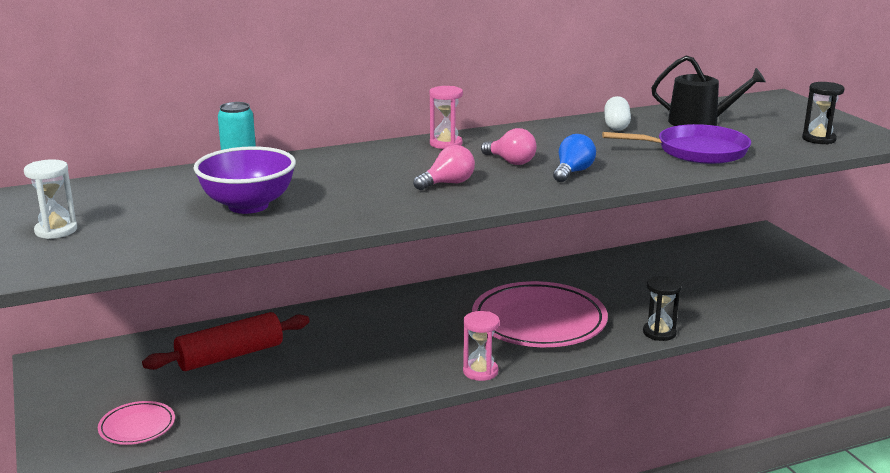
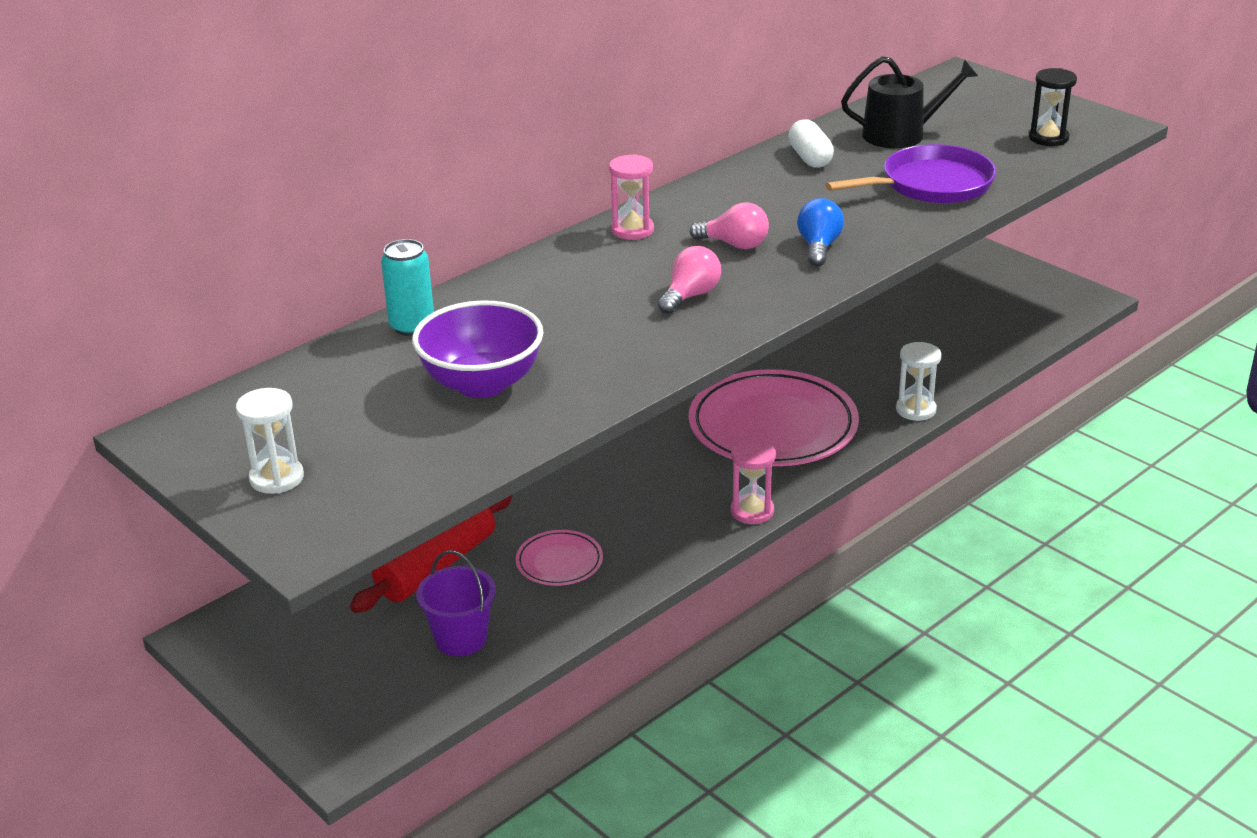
camera: 20 degrees left, 10 degrees up
(137, 427) = (401, 691): pink plate -> pink plate (559, 562)
(206, 404) = (461, 639): none -> purple bucket
(659, 333) = (916, 410): black hourglass -> white hourglass

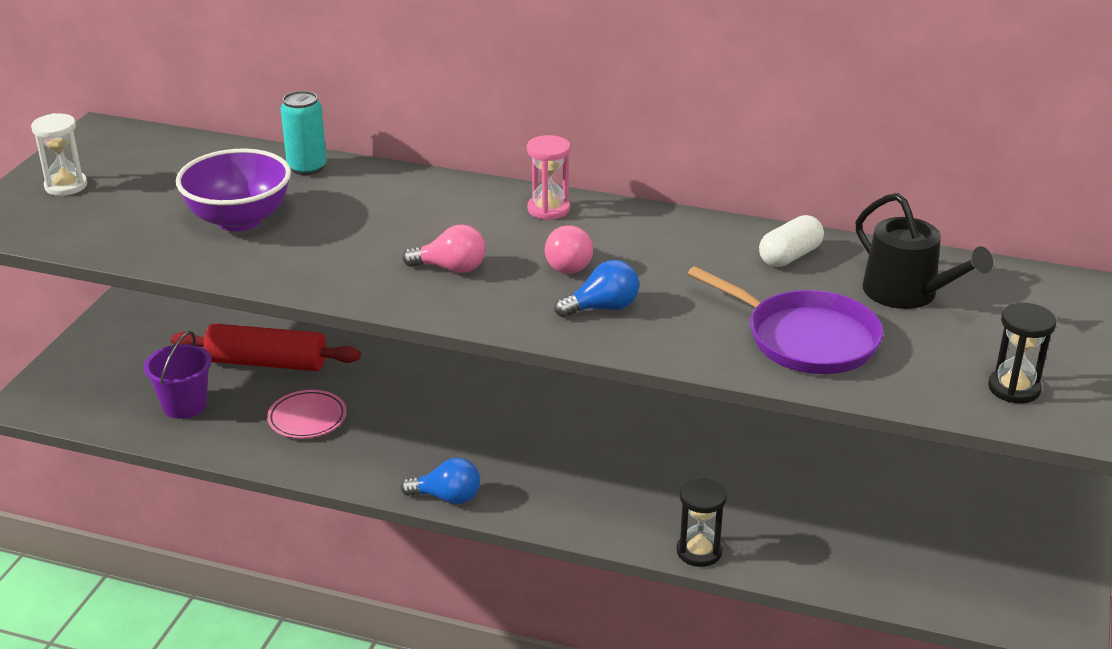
camera: 60 degrees right, 0 degrees up
(752, 511) = (447, 497): pink hourglass -> blue light bulb
(773, 426) = (592, 469): pink plate -> none
(916, 410) = (699, 551): white hourglass -> black hourglass

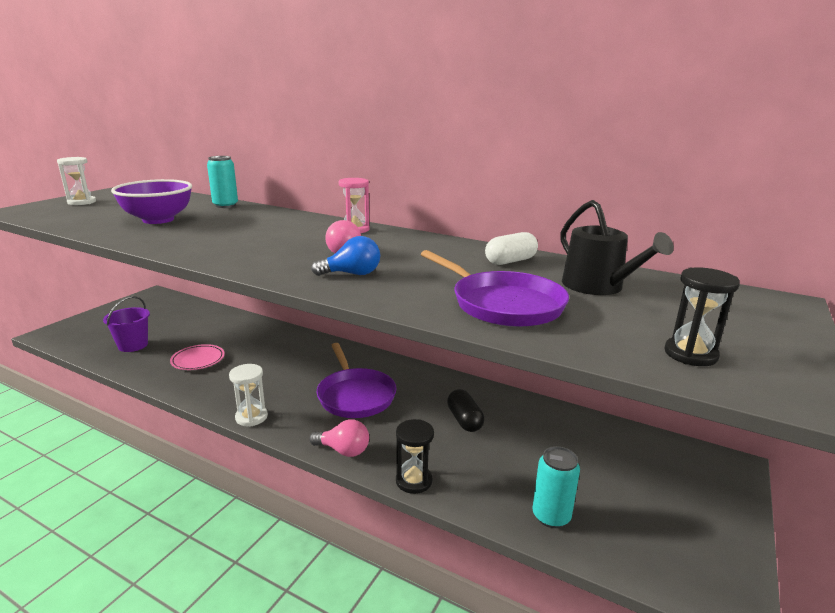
camera: 10 degrees right, 10 degrees down
(267, 363) = (198, 329): red rolling pin -> none
(447, 497) = (251, 417): blue light bulb -> white hourglass
(451, 268) = (264, 248): pink light bulb -> pink light bulb (343, 450)
(573, 446) = (355, 396): none -> purple pan
(734, 463) = (464, 420): none -> black capsule
(869, 569) = (551, 516): none -> turquoise can

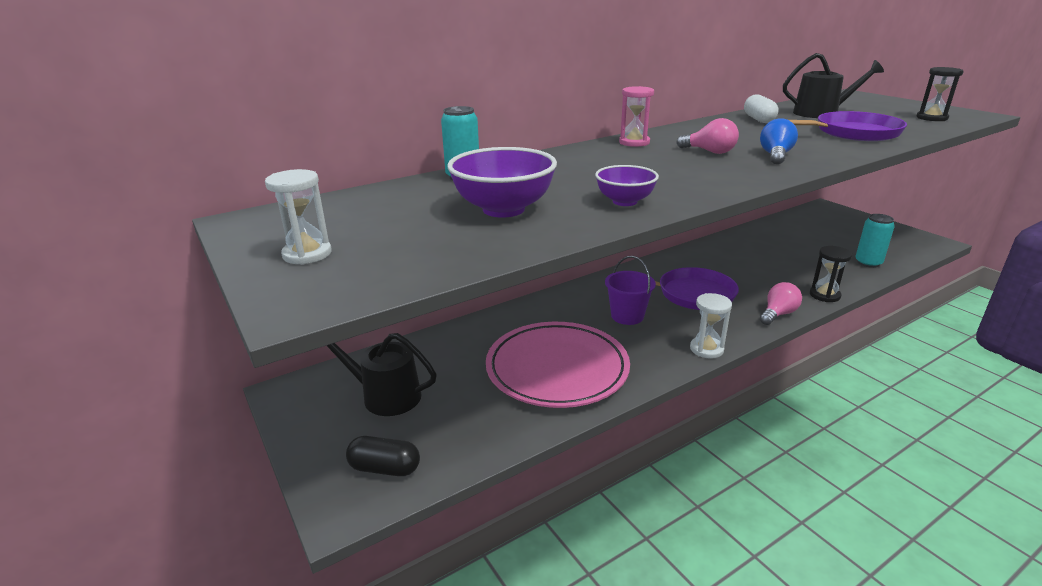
camera: 60 degrees left, 5 degrees up
(133, 345) = (470, 418): purple bucket -> purple bucket (627, 316)
(153, 317) = (385, 396): none -> black watering can
(182, 241) = (624, 201): none -> purple bowl
(198, 360) = (557, 369): pink plate -> pink plate, size x2.16
(464, 420) = (750, 261): black capsule -> black capsule (385, 468)

